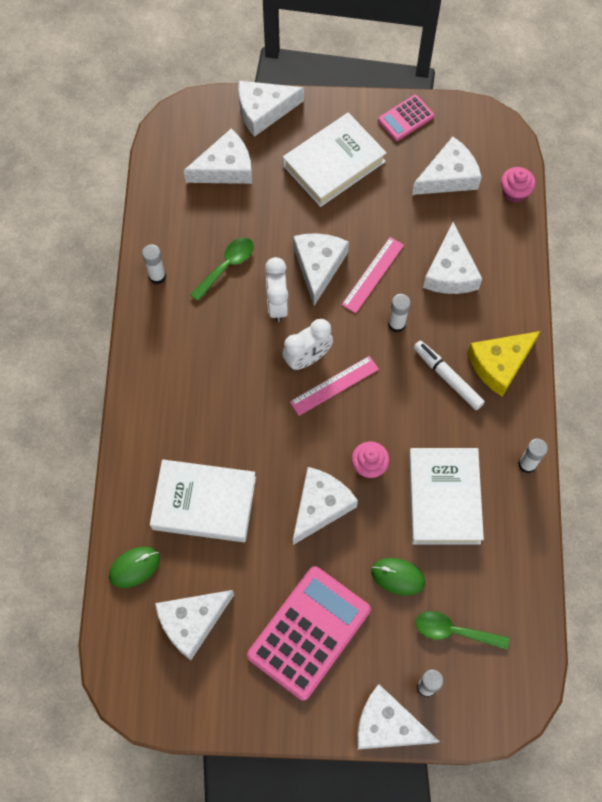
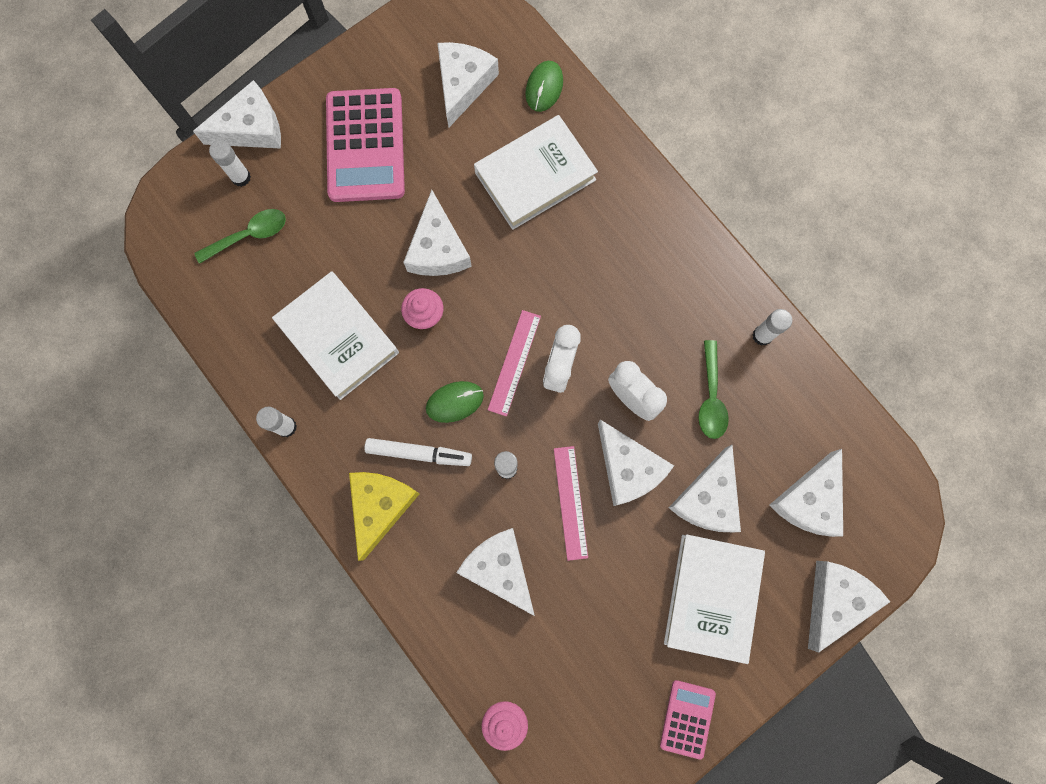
camera: 140 degrees right, 10 degrees up
(398, 577) = (328, 242): green mouse -> green mouse (455, 402)
(448, 176) = (586, 681): white cheese -> white cheese (707, 498)

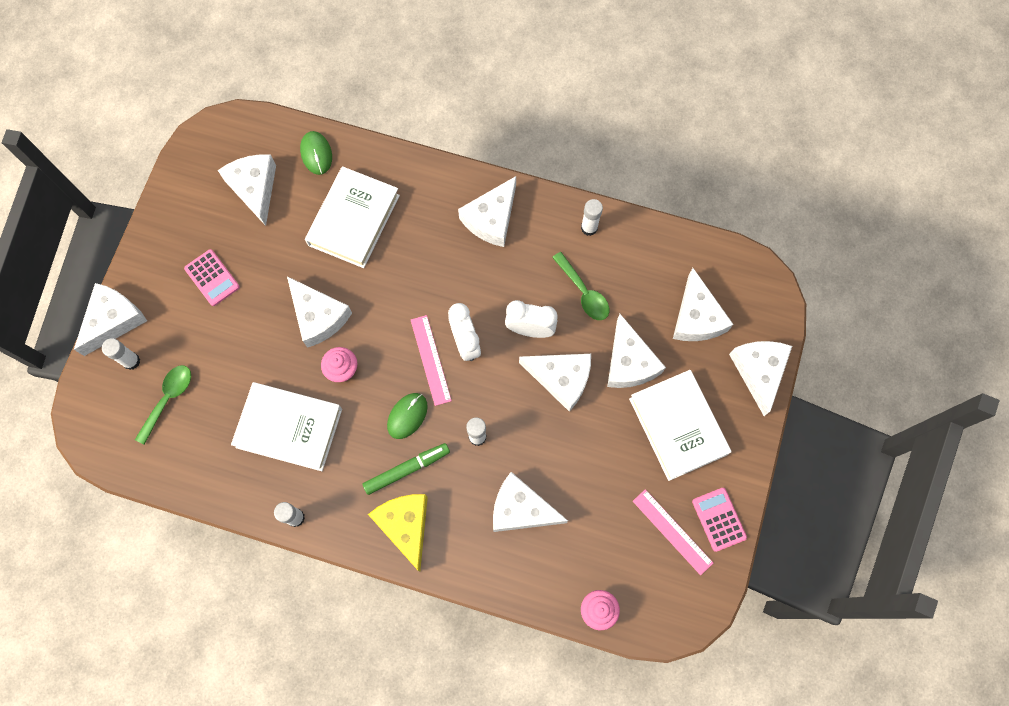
camera: 35 degrees left, 5 degrees down
(366, 146) = (212, 278): pink calculator -> pink calculator, size x0.51
(419, 453) = (407, 469): white marker -> green marker
(570, 502) = (538, 429): pink ruler -> pink ruler (672, 531)
(670, 262) = (491, 218): none -> white cheese

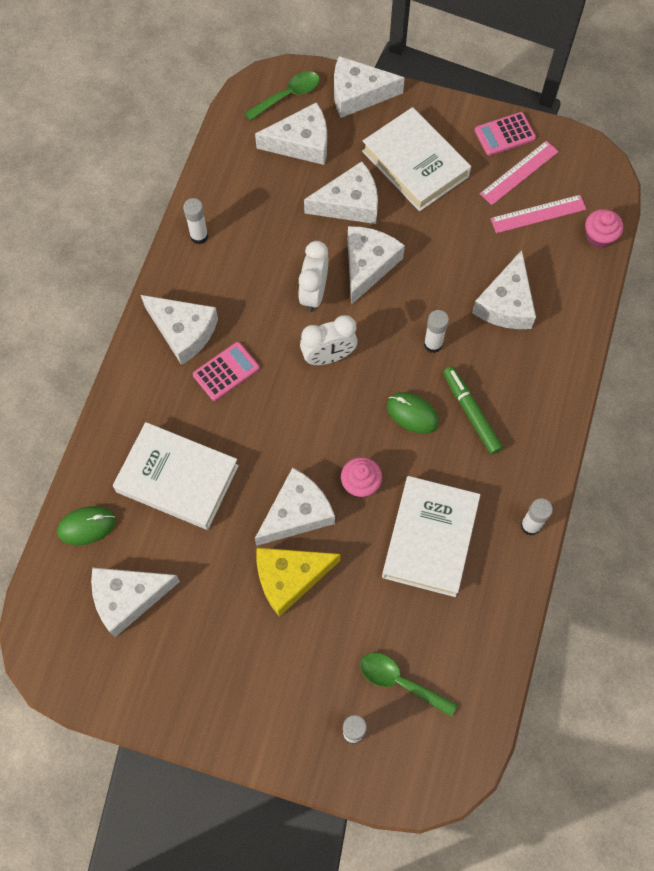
camera: 90 degrees left, 5 degrees down
(113, 320) = (299, 762): white cheese -> none
(212, 278) = (245, 641): pink calculator -> pink calculator (226, 371)
(405, 526) = (531, 412): yellow cheese -> yellow cheese (290, 578)
(431, 360) = (348, 391): pink ruler -> pink ruler (538, 214)
(583, 292) = (273, 243): green spoon -> green spoon (288, 96)
(678, 426) = (415, 164): white book -> white book turned 75 degrees clockwise

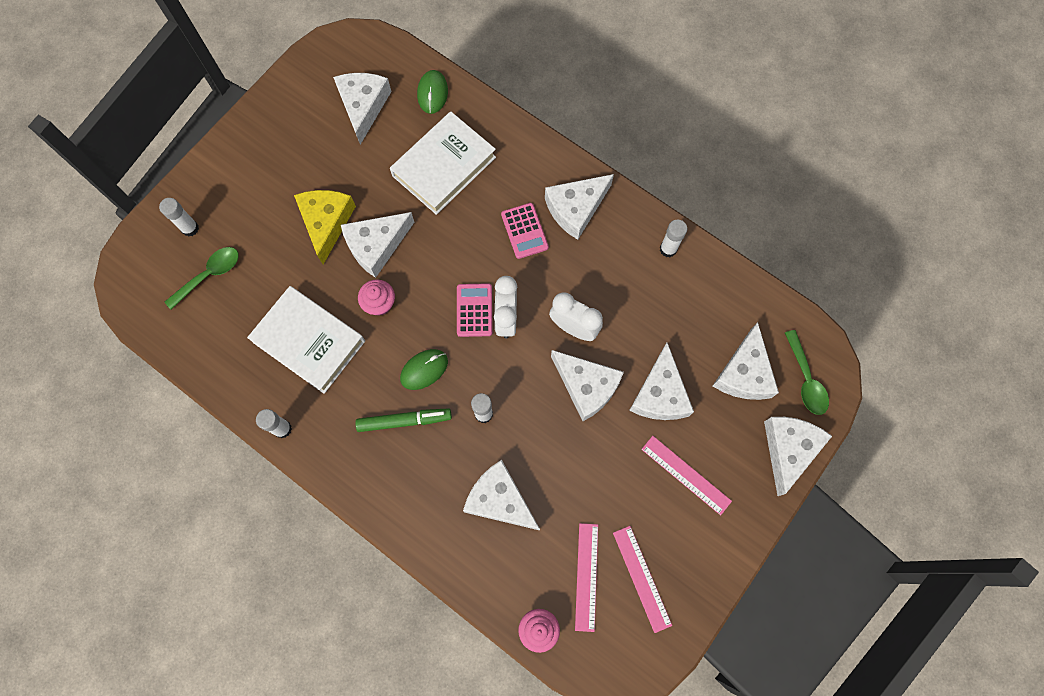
camera: 110 degrees right, 5 degrees up
(297, 513) = (376, 245): white cheese -> white cheese turned 75 degrees clockwise
(415, 164) = (686, 475): white book -> pink ruler
(504, 134) = (693, 583): pink calculator -> pink calculator (474, 310)

